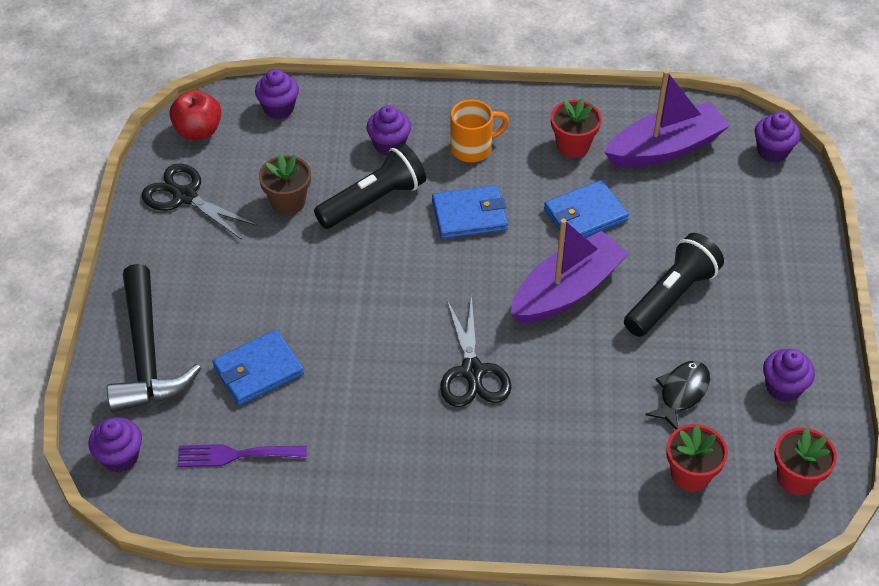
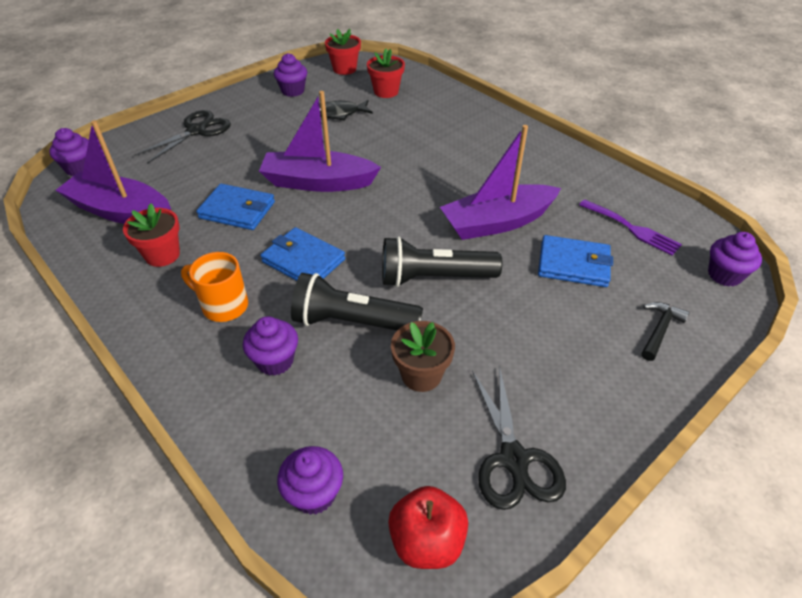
camera: 135 degrees left, 5 degrees down
(147, 355) = (659, 330): black hammer -> black hammer, size x0.45
(362, 368) = (497, 222): none -> purple boat
(472, 371) = (431, 181): black scissors -> black scissors (196, 131)
(671, 296) = (271, 146): black flashlight -> black flashlight (433, 278)

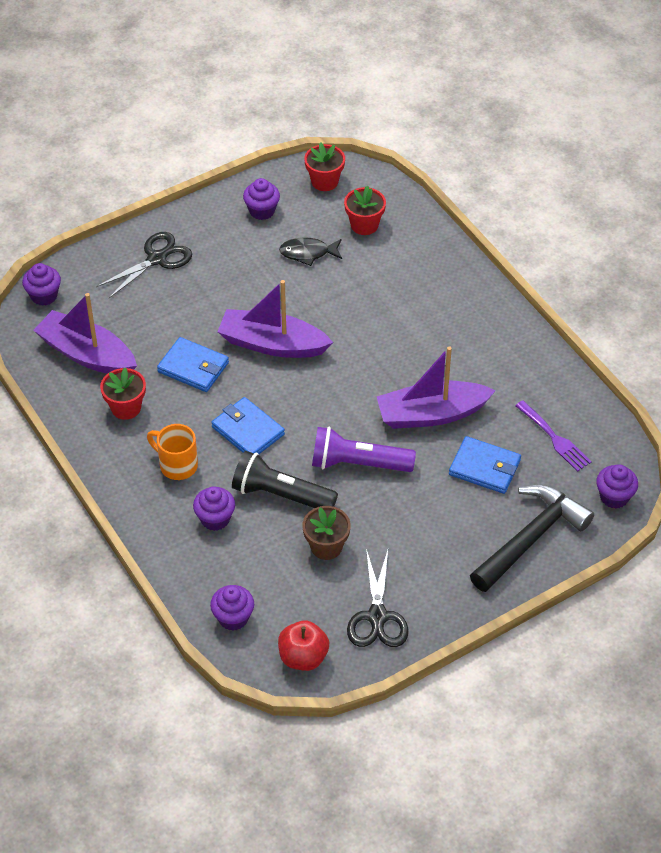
camera: 10 degrees right, 5 degrees up
(433, 278) = (357, 463): black flashlight -> purple flashlight
(659, 330) = (531, 538): black hammer -> black hammer, size x2.23

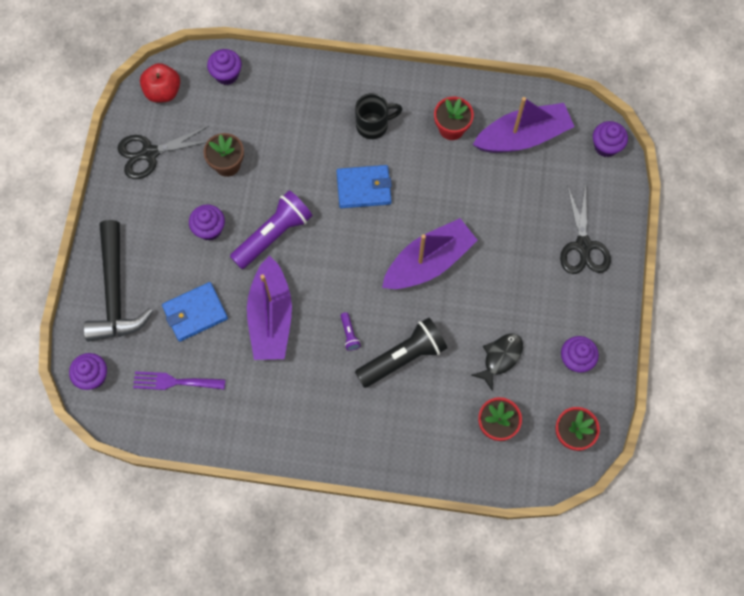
camera: 130 degrees right, 20 degrees up
(177, 465) = (373, 125): orange mug -> black mug
(193, 367) = (452, 195): blue wallet -> none
(215, 519) = (309, 117): purple cupcake -> purple cupcake (209, 229)
(280, 494) = (292, 168): black flashlight -> black flashlight (403, 357)
(377, 616) = (150, 153): black scissors -> black scissors turned 60 degrees counterclockwise
(389, 354) = (349, 334): none -> purple flashlight
(431, 414) = (271, 317): purple boat -> purple boat turned 150 degrees clockwise

